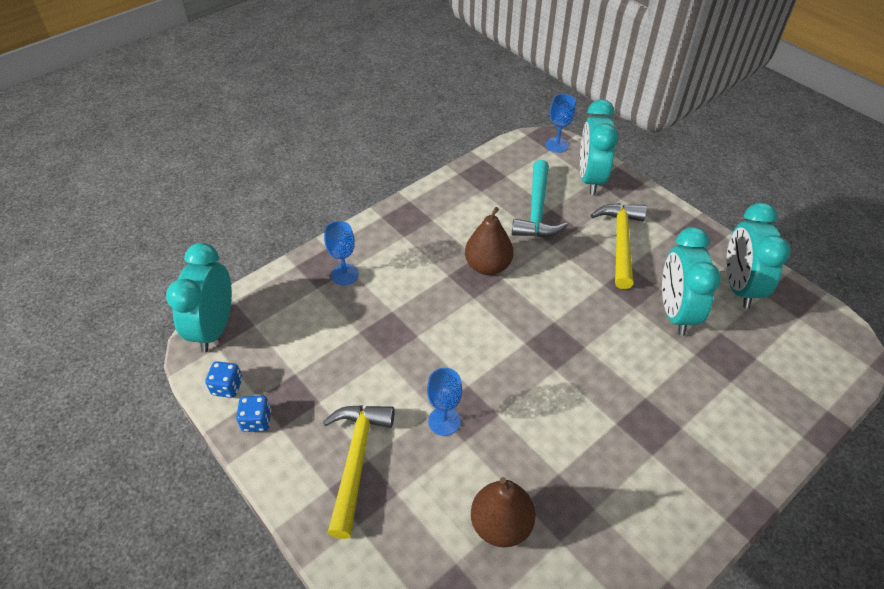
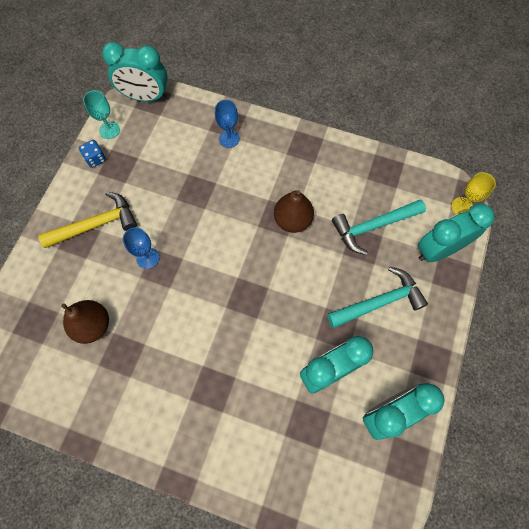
camera: 60 degrees right, 20 degrees up
(214, 328) = (145, 97): turquoise clock -> turquoise clock turned 150 degrees counterclockwise
(227, 387) = (109, 130): blue dice -> turquoise goblet
(557, 145) = (462, 207): blue goblet -> yellow goblet
(620, 242) = (380, 302): yellow hammer -> turquoise hammer

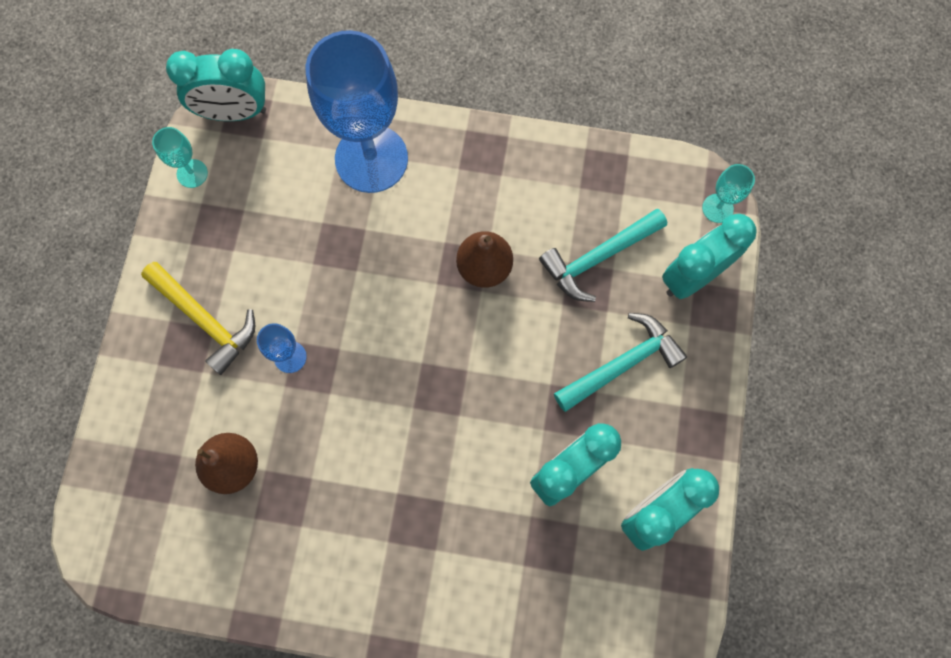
camera: 10 degrees left, 5 degrees up
(95, 159) = (181, 221): blue dice -> none
(96, 224) = (205, 320): yellow hammer -> yellow hammer turned 75 degrees clockwise
(229, 139) = (371, 159): blue goblet -> blue goblet, size x2.39
(462, 207) = (717, 208): yellow goblet -> turquoise goblet

